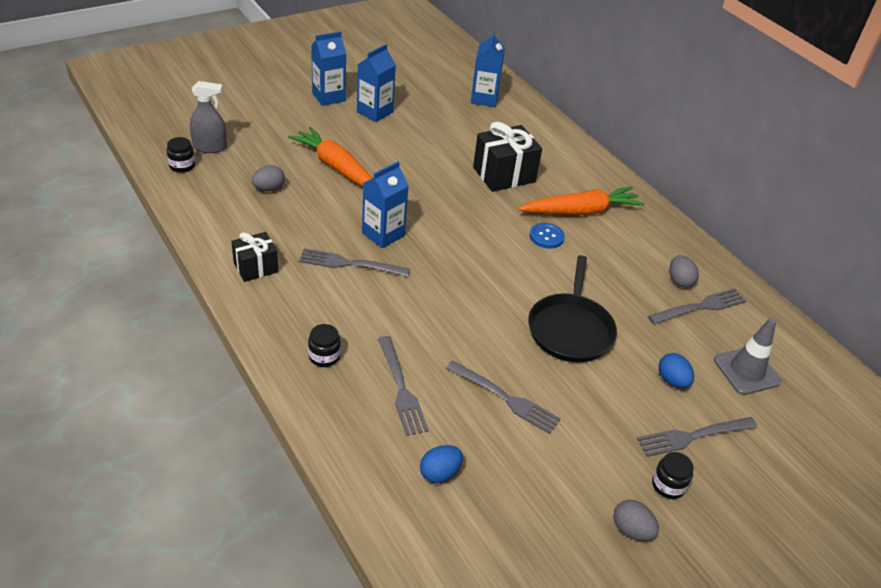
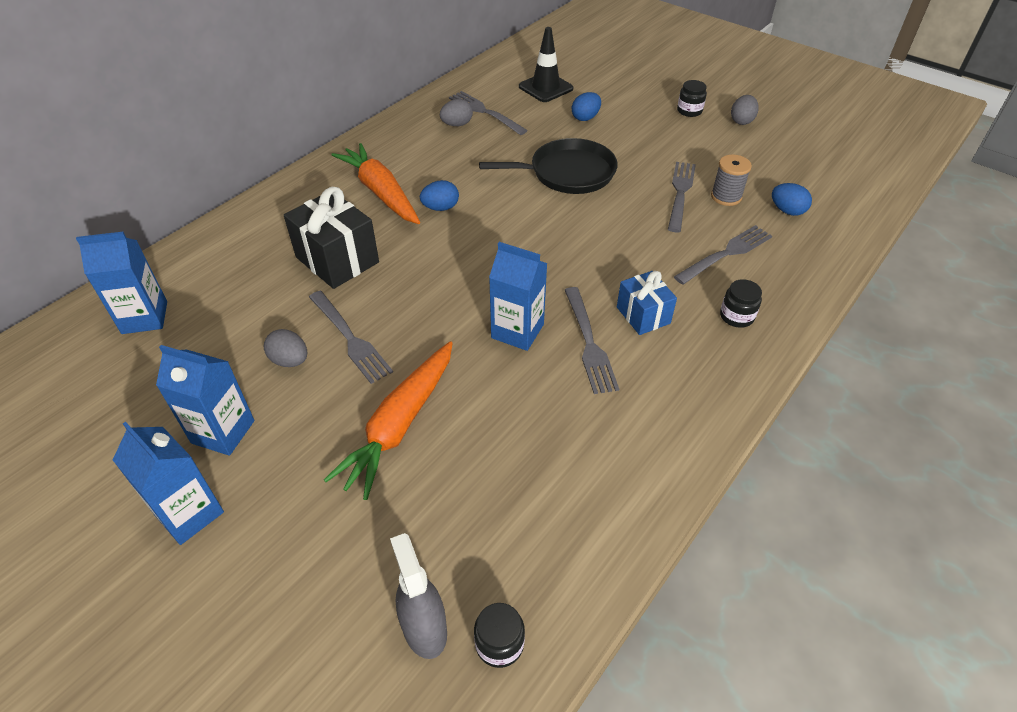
camera: 105 degrees left, 5 degrees up
(256, 267) = (659, 428): black gift -> none
(269, 189) = (493, 485): grey egg -> grey egg (290, 360)
(359, 302) = (643, 315): none -> blue gift
(485, 433) = (726, 196): none -> grey spool
(546, 237) = (440, 208): blue button -> blue egg
(693, 436) = (634, 105): grey fork -> grey fork (350, 338)
(746, 371) = (545, 88): grey traffic cone -> black traffic cone

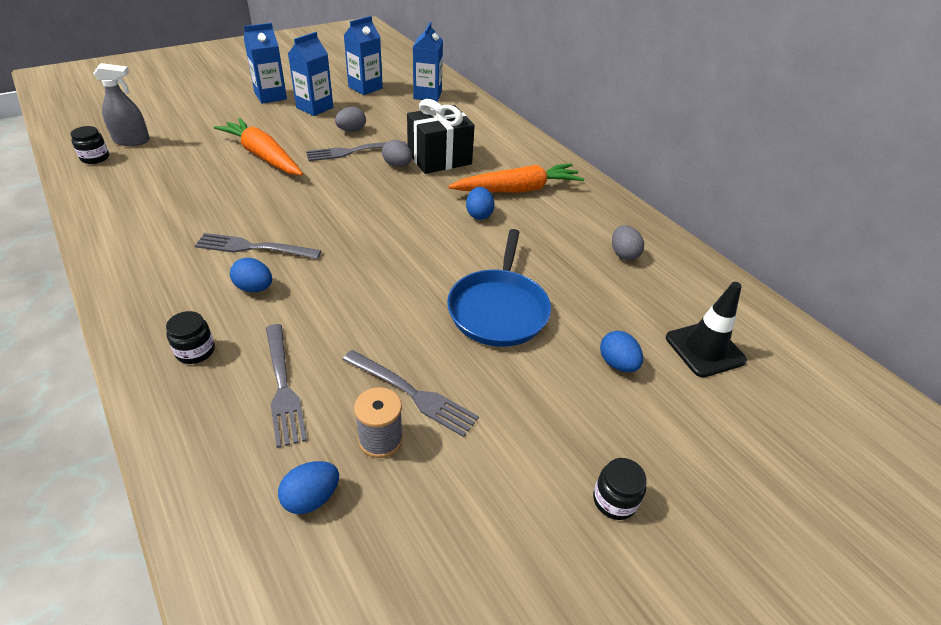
camera: 105 degrees right, 5 degrees down
(485, 112) = (647, 280): grey fork -> none
(517, 331) = (298, 217): blue carton -> blue carton (365, 88)
(567, 173) = (499, 309): black pan -> blue pan
(643, 315) = (254, 288): blue gift -> blue egg
(741, 121) = (565, 569): grey egg -> grey egg (397, 165)

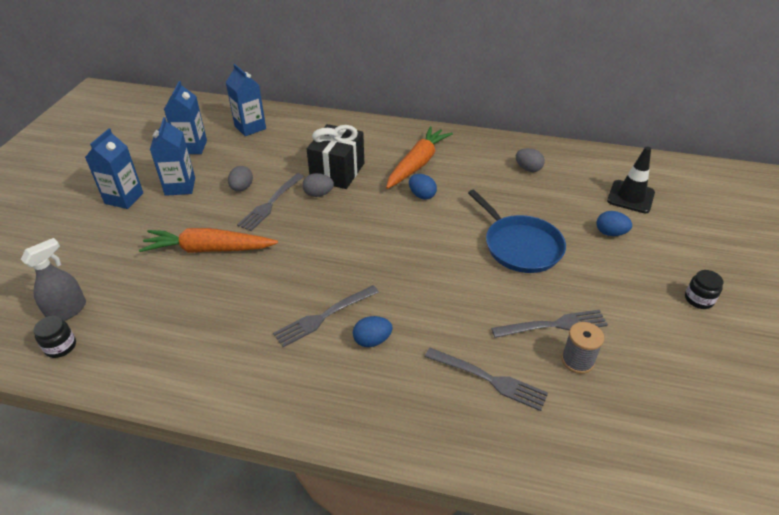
camera: 40 degrees left, 0 degrees up
(195, 351) = (407, 405): black jar -> none
(311, 498) = (595, 416): blue egg -> none

